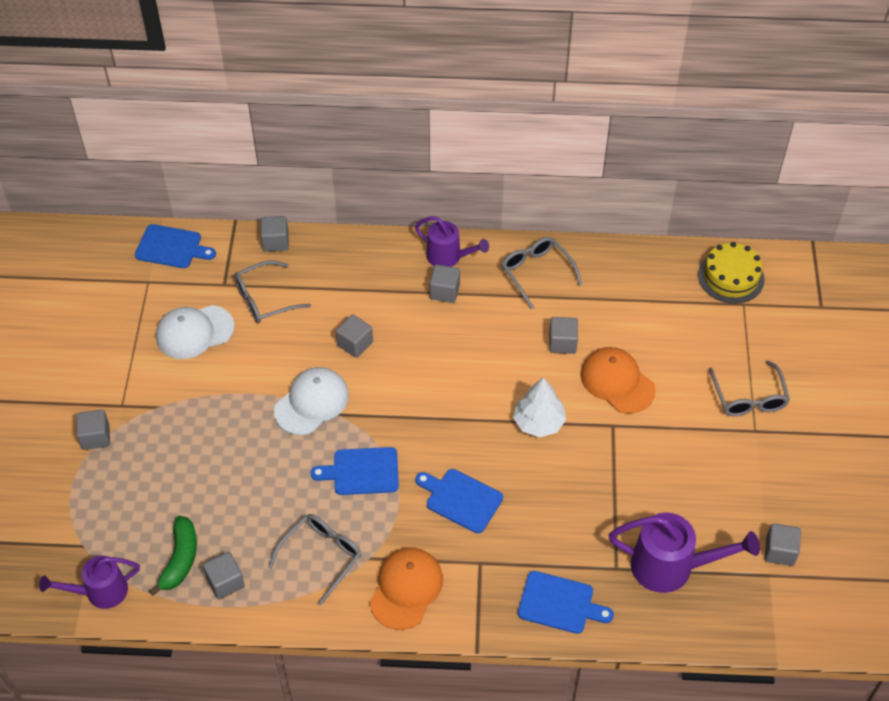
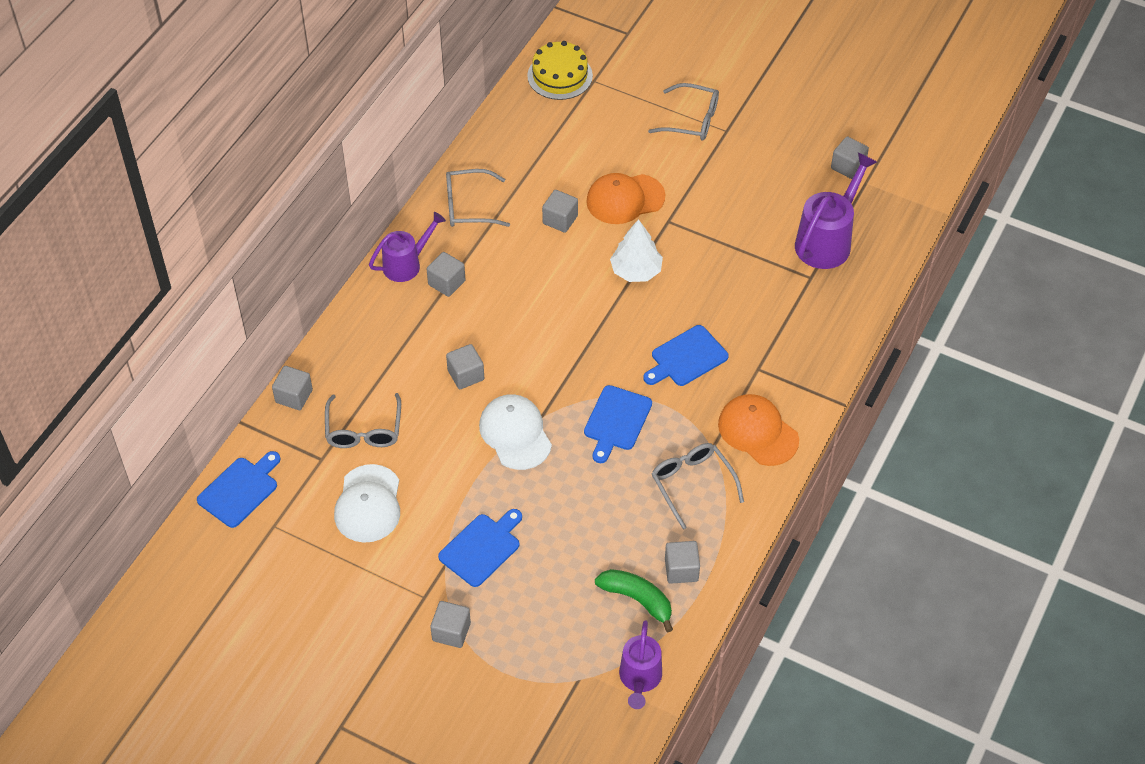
camera: 65 degrees left, 0 degrees up
(559, 603) = (825, 329): blue cutting board -> blue cutting board (482, 548)

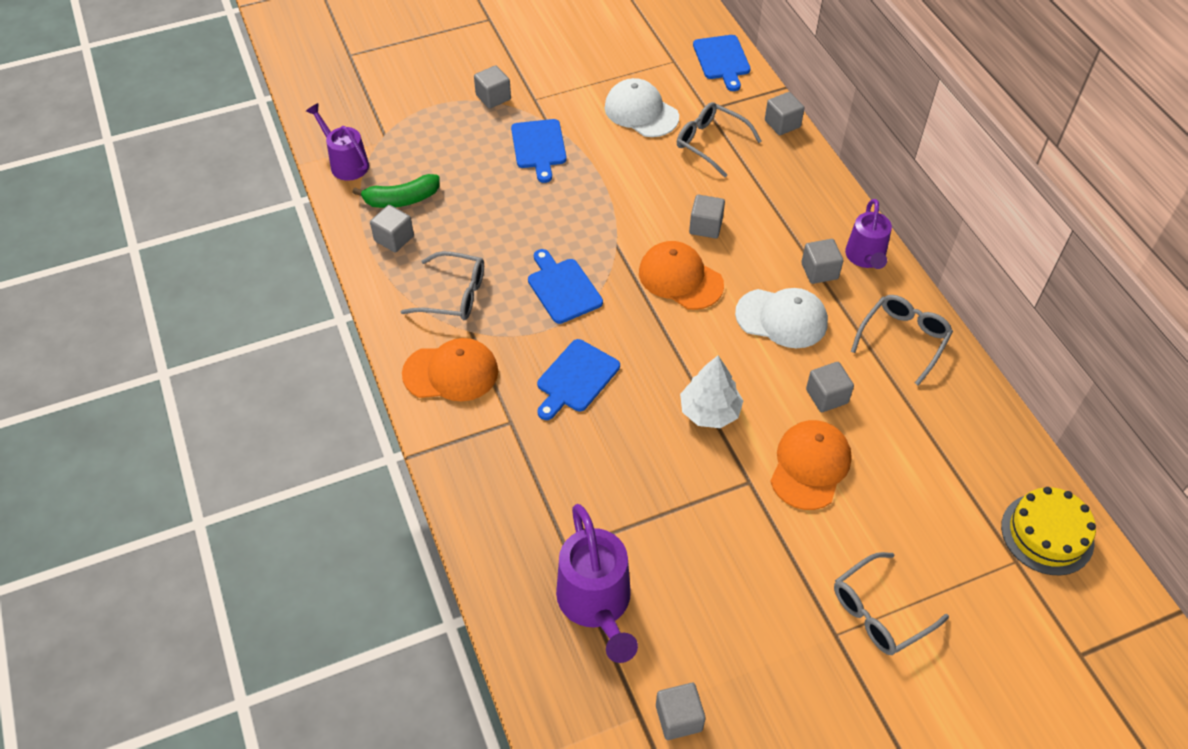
camera: 130 degrees right, 0 degrees up
(515, 433) = (617, 221): white cap -> white cap (782, 318)
(535, 358) = (680, 278): none -> orange cap
(686, 358) = (576, 378): blue cutting board -> blue cutting board turned 150 degrees counterclockwise

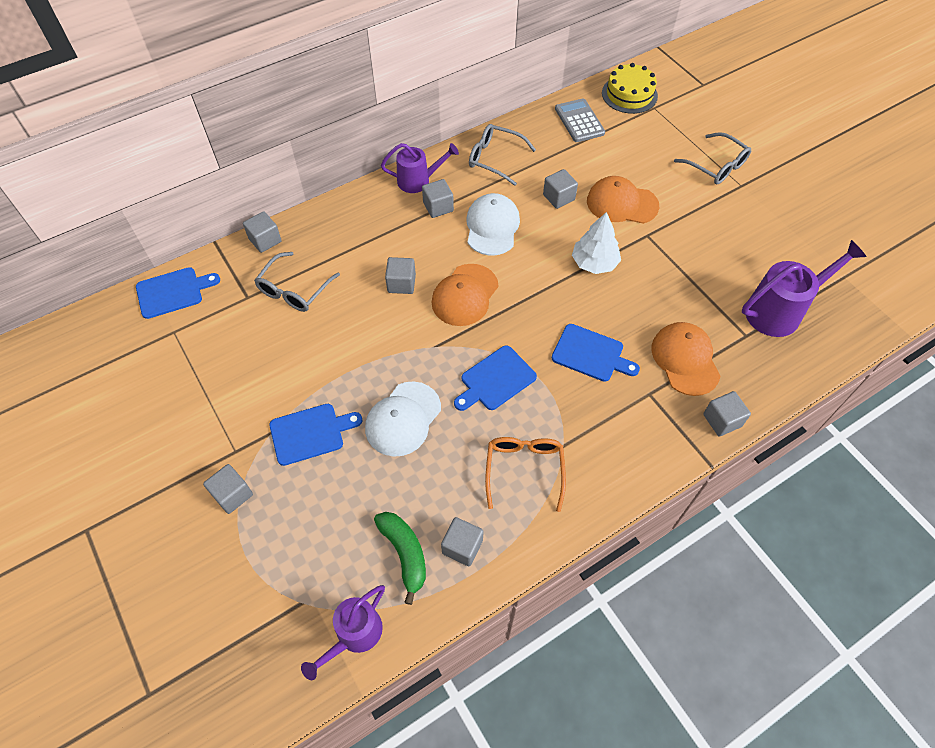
camera: 100 degrees left, 5 degrees up
(451, 373) = (614, 451): orange cap -> orange cap (685, 359)
(454, 295) = (524, 469): grey glasses -> orange glasses
(641, 112) = (253, 350): white cap -> white cap (403, 419)
(678, 718) = (835, 256): grey cube -> grey cube (722, 420)
(981, 452) = (579, 121): none -> grey calculator

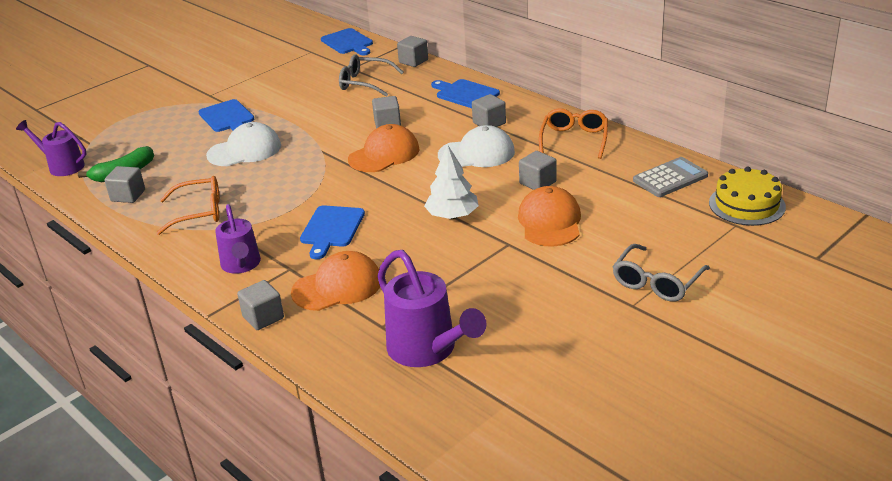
camera: 80 degrees right, 25 degrees down
(232, 494) = (174, 102): grey cube -> none
(403, 419) = (245, 150): white cap -> white cap turned 135 degrees clockwise
(419, 181) = (519, 108): purple watering can -> purple watering can (241, 265)
(465, 295) = (384, 154): orange cap -> orange cap turned 120 degrees clockwise
(494, 158) = (574, 139): grey glasses -> orange glasses
(495, 380) = (291, 184): blue cutting board -> blue cutting board (465, 94)

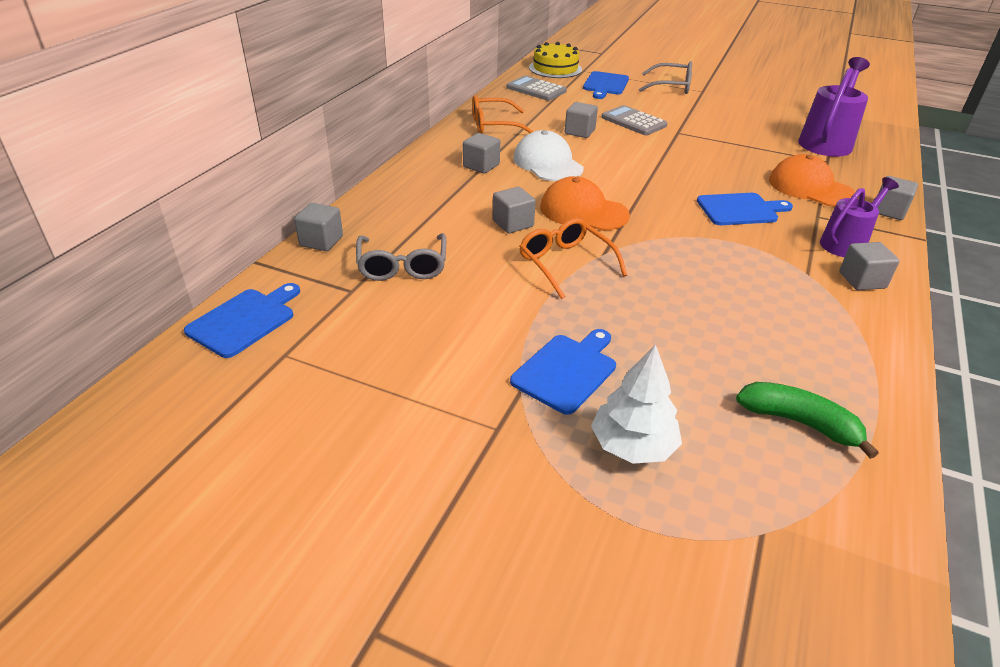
camera: 115 degrees left, 5 degrees up
(62, 166) = (858, 529): purple watering can -> none
(128, 196) = (839, 387): grey cube -> grey cube (862, 280)
(199, 212) = (803, 304): orange glasses -> orange glasses (565, 263)
(245, 150) = (646, 317): white cap -> none
(452, 216) = (662, 158): white tree -> white tree (633, 445)
(465, 94) = (415, 189): blue cutting board -> blue cutting board (605, 85)
(550, 222) = (633, 121): orange cap -> grey calculator

